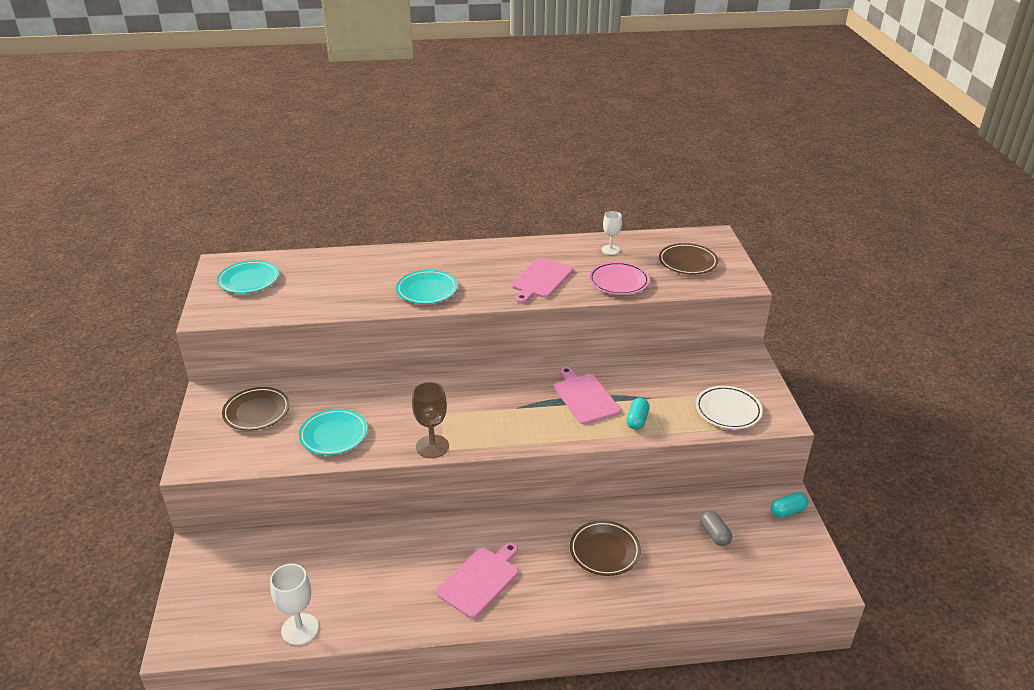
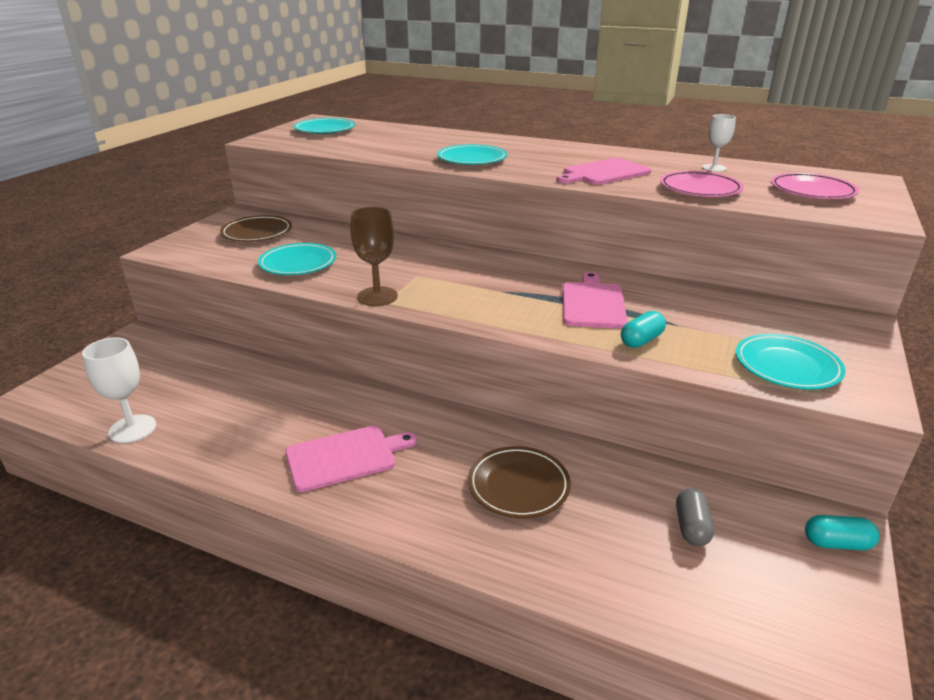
camera: 30 degrees right, 5 degrees down
(687, 262) = (812, 191): brown plate -> pink plate
(728, 410) = (787, 366): white plate -> turquoise plate

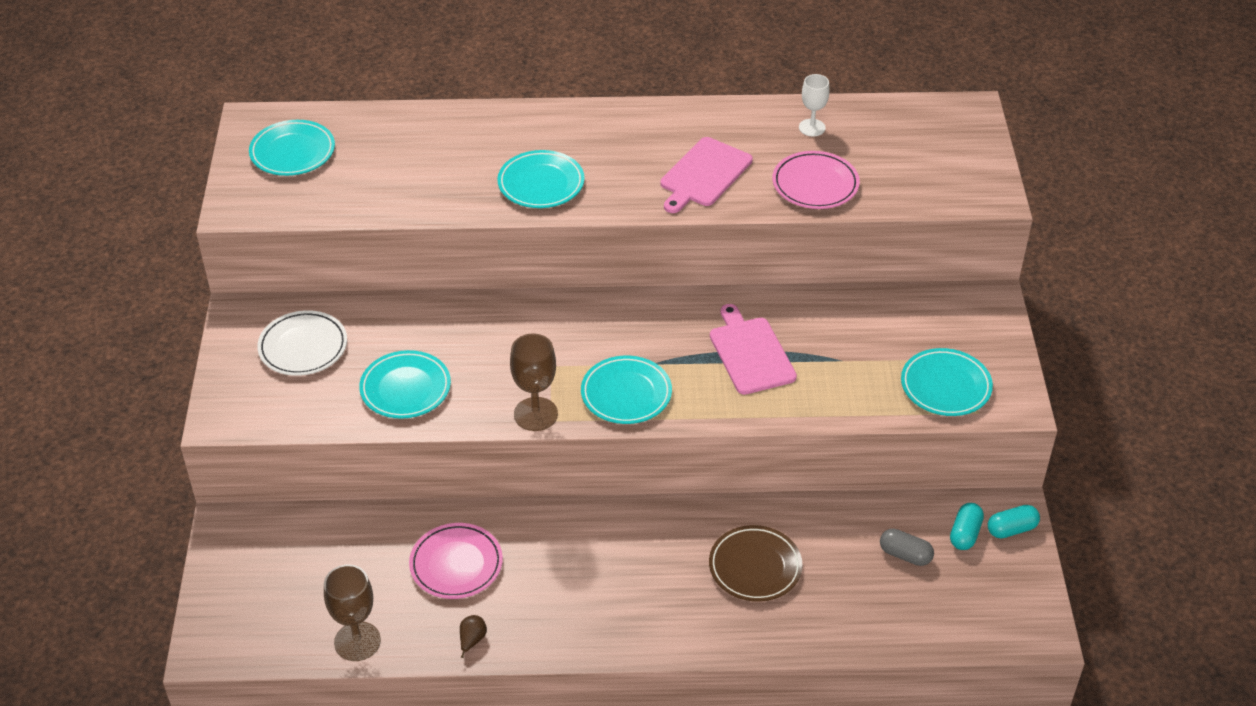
camera: 25 degrees left, 15 degrees up
(132, 429) = (357, 641): white goblet -> brown goblet
(217, 458) = (472, 640): none -> brown pear
(257, 233) = (303, 347): brown plate -> white plate
(345, 457) = (587, 594): pink cutting board -> none
(462, 302) = (626, 394): none -> turquoise plate
(641, 340) = (817, 393): turquoise capsule -> turquoise capsule (965, 534)
(691, 527) = (905, 555): grey capsule -> grey capsule turned 45 degrees counterclockwise
(812, 191) = (921, 156): pink plate -> pink plate (456, 564)

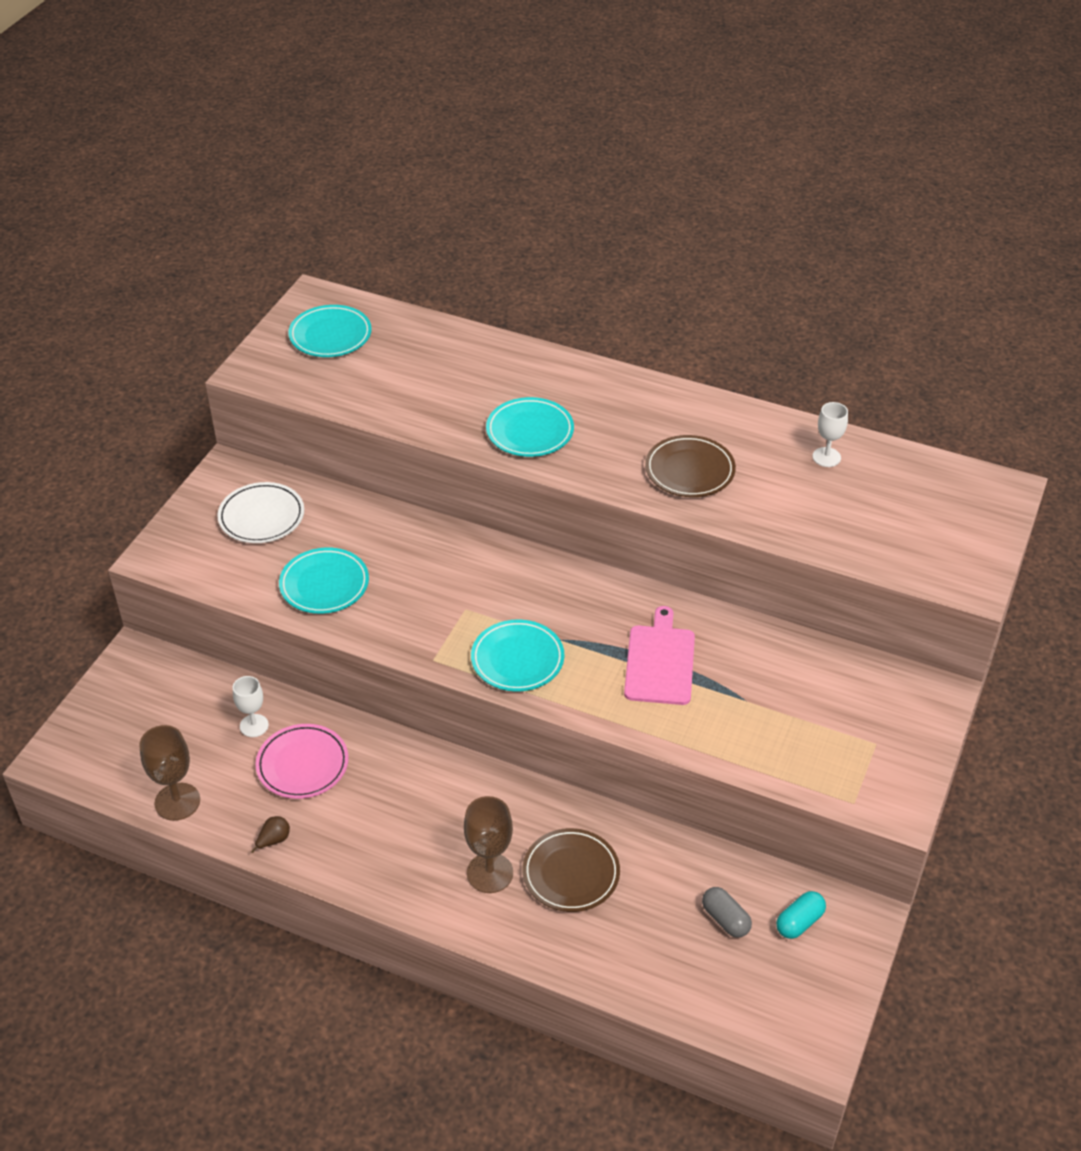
camera: 25 degrees right, 0 degrees up
(387, 547) = (254, 725): none -> white goblet
(535, 414) = (423, 649): brown goblet -> brown goblet (490, 873)
(704, 174) = (689, 470): pink cutting board -> brown plate
(815, 184) = (793, 514): pink plate -> none
(945, 386) = (836, 763): turquoise plate -> none
(1011, 529) = (851, 936): turquoise capsule -> none

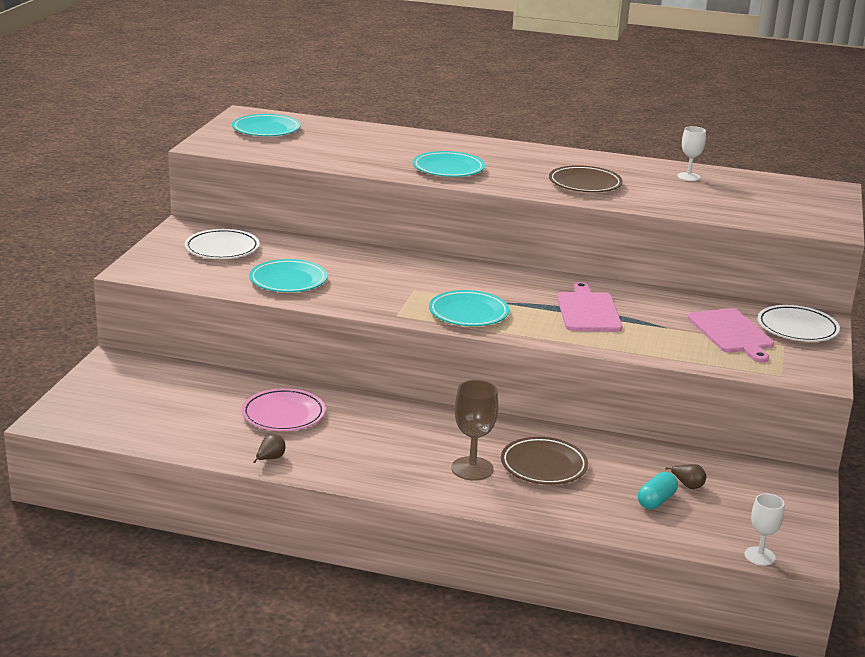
camera: 10 degrees left, 20 degrees down
(177, 802) = (174, 440): brown goblet -> none
(254, 725) = (233, 395): white goblet -> white goblet (759, 556)
(725, 919) = (687, 485): grey capsule -> brown pear
(799, 922) = (751, 483): turquoise capsule -> turquoise capsule (656, 501)
(820, 715) = (732, 333): none -> pink cutting board
(904, 710) = (797, 328): none -> white plate

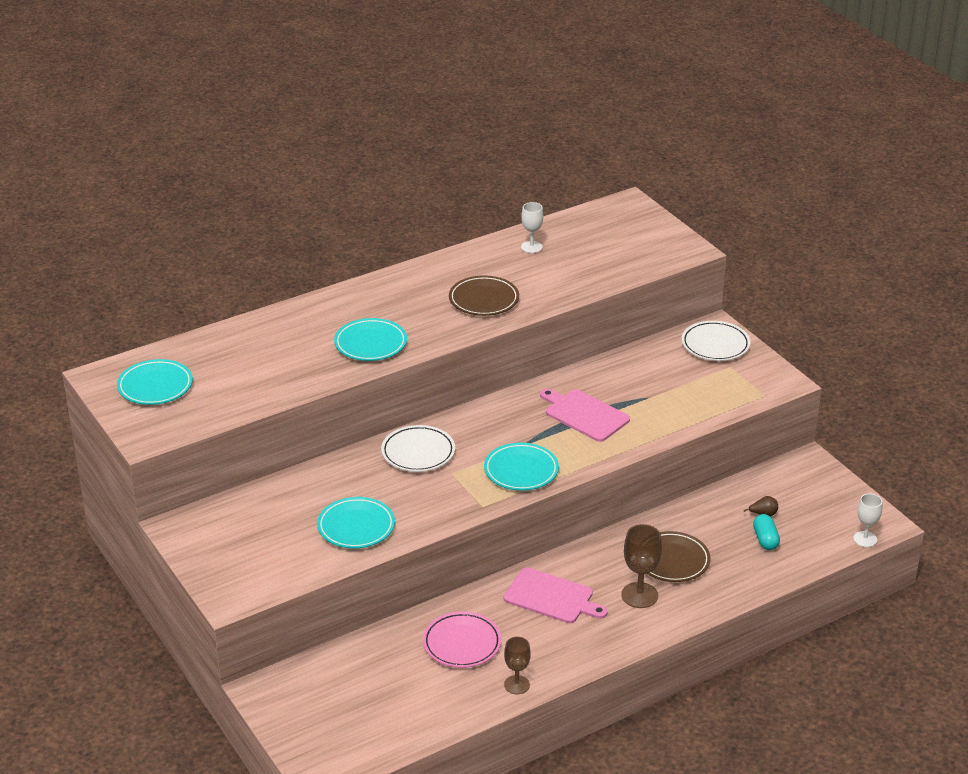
camera: 45 degrees left, 10 degrees up
(222, 249) = (250, 530): white plate -> white plate (418, 452)
(270, 459) = (516, 685): brown pear -> brown goblet
(732, 333) = (689, 375): pink cutting board -> pink cutting board (551, 597)

